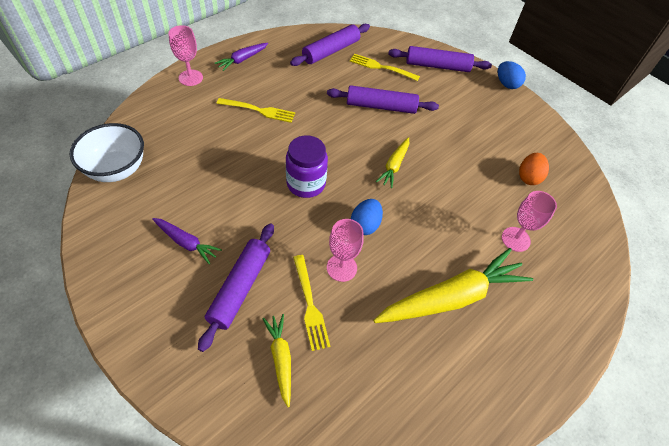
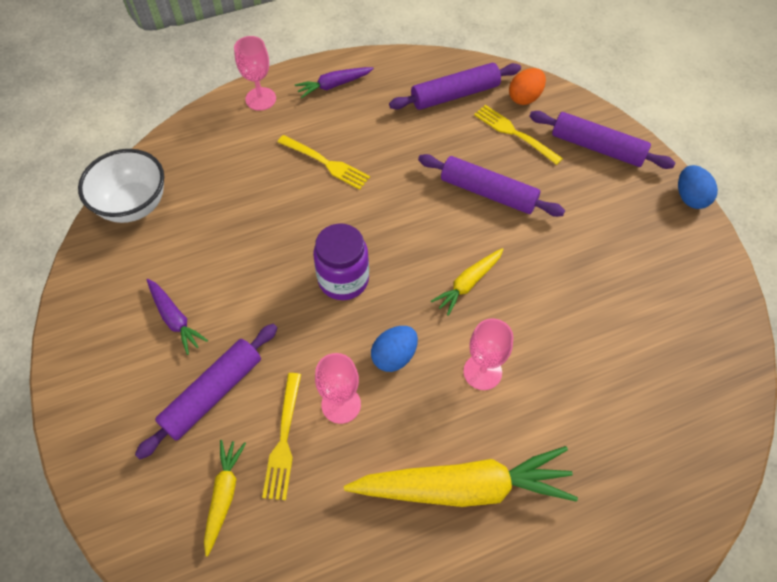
camera: 25 degrees right, 5 degrees up
(515, 239) = (589, 434): pink goblet -> pink goblet (482, 372)
(528, 177) = (653, 349): orange egg -> orange egg (525, 97)

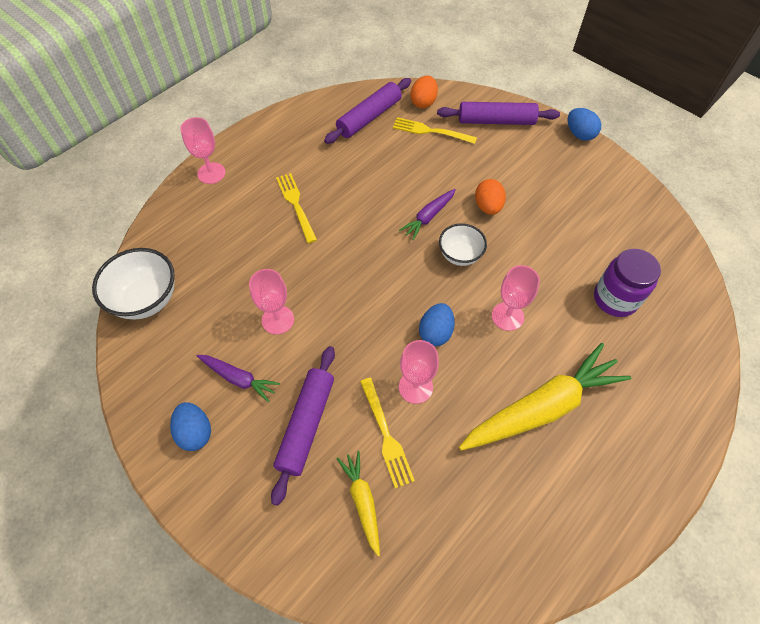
camera: 25 degrees left, 0 degrees up
(108, 354) = (195, 432): none -> blue egg
(243, 275) = (278, 320): none -> pink goblet
(326, 163) = (296, 205): yellow fork -> yellow fork turned 120 degrees counterclockwise
(334, 85) = (268, 142): purple carrot -> purple carrot (428, 217)
(343, 280) = (362, 290): purple jar -> purple jar (615, 299)
(468, 283) = (460, 255): yellow carrot -> white bowl
(488, 192) = (436, 182): purple rolling pin -> none
(530, 242) = (488, 207): none -> orange egg

